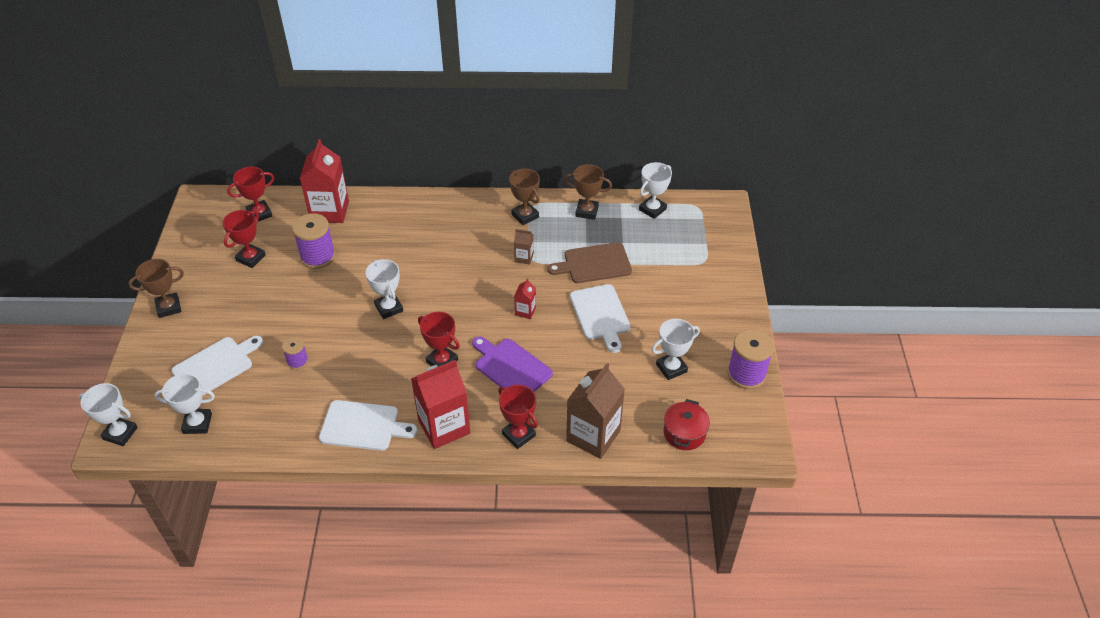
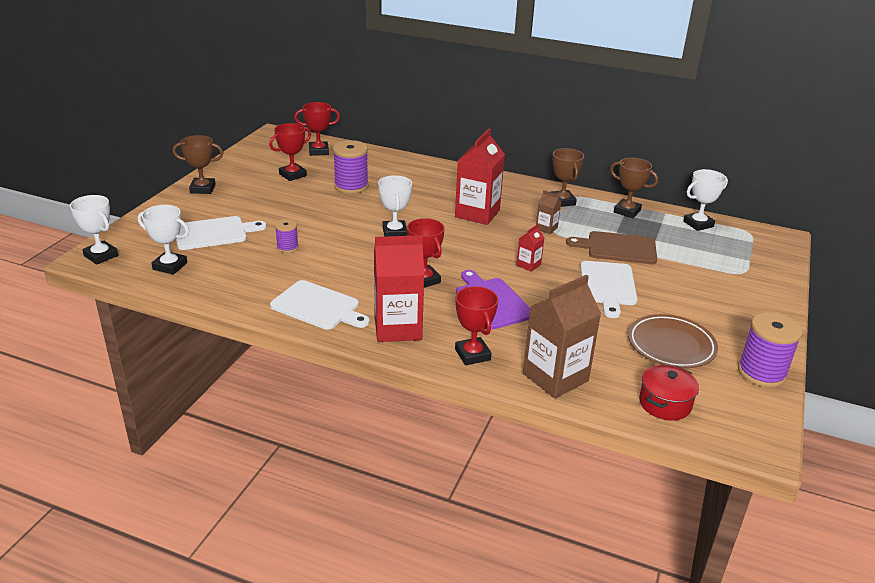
camera: 20 degrees right, 15 degrees down
(330, 211) = (380, 162): red carton -> red carton (477, 213)
(671, 368) = (671, 345): white trophy -> brown plate

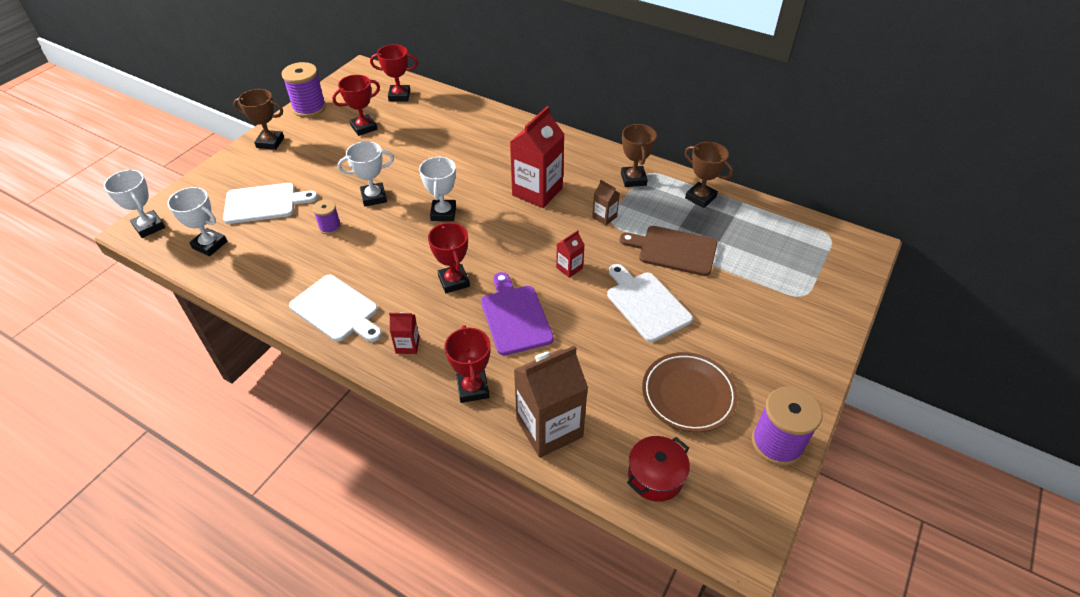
camera: 10 degrees right, 15 degrees up
(351, 186) = (418, 146): purple spool -> purple spool (309, 108)
(397, 328) = (407, 345): red carton -> red carton, size x0.46
(608, 286) = (646, 304): white cutting board -> white cutting board turned 135 degrees clockwise
(698, 224) = (775, 221): white trophy -> white trophy (374, 197)

